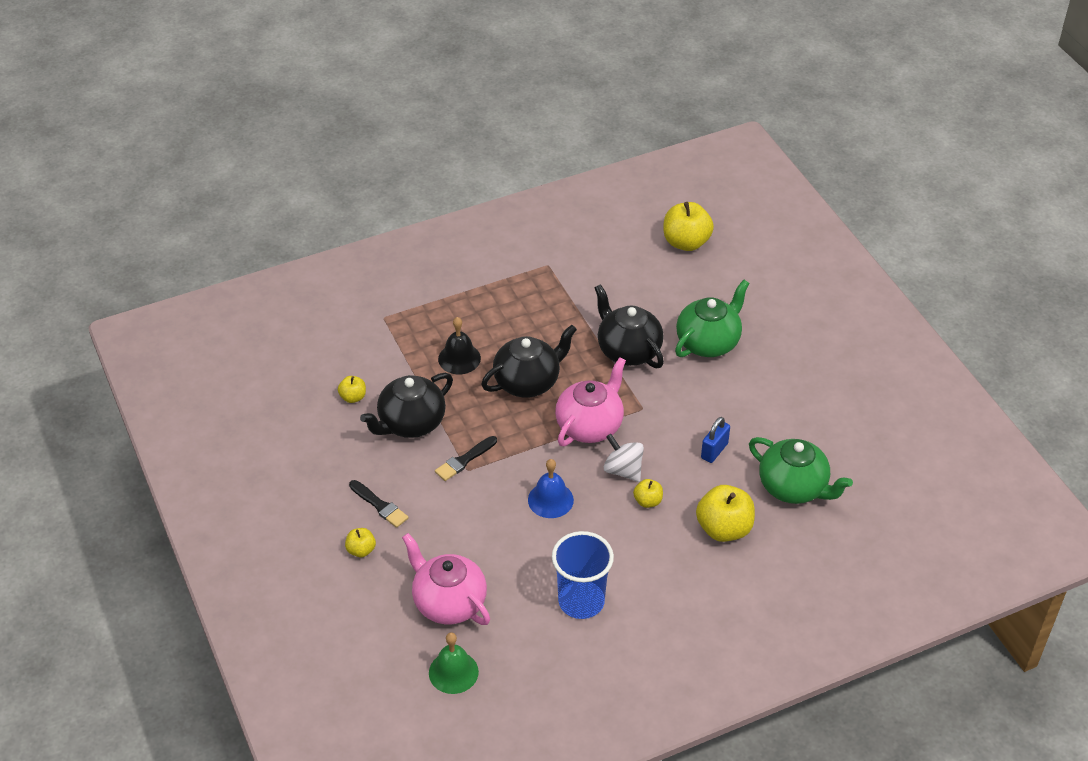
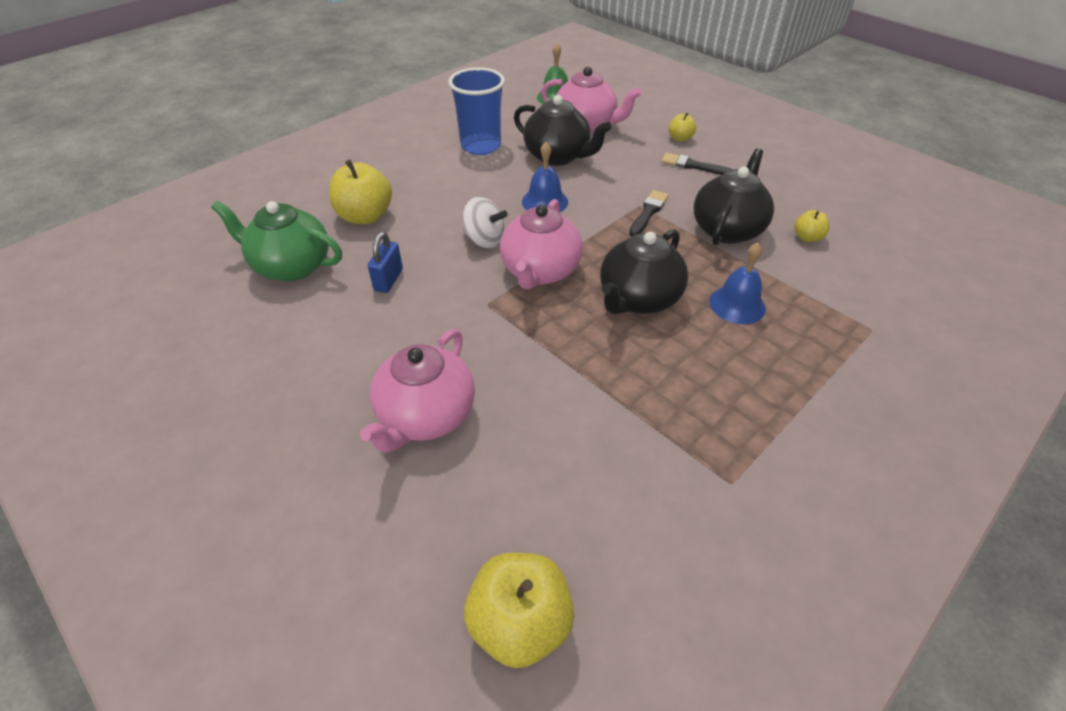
camera: 160 degrees right, 0 degrees up
(459, 358) = (737, 304): black bell -> blue bell
(628, 350) = (536, 371): black teapot -> black teapot (557, 156)
(648, 501) = (449, 220): yellow apple -> none
(708, 342) = (426, 416): green teapot -> pink teapot

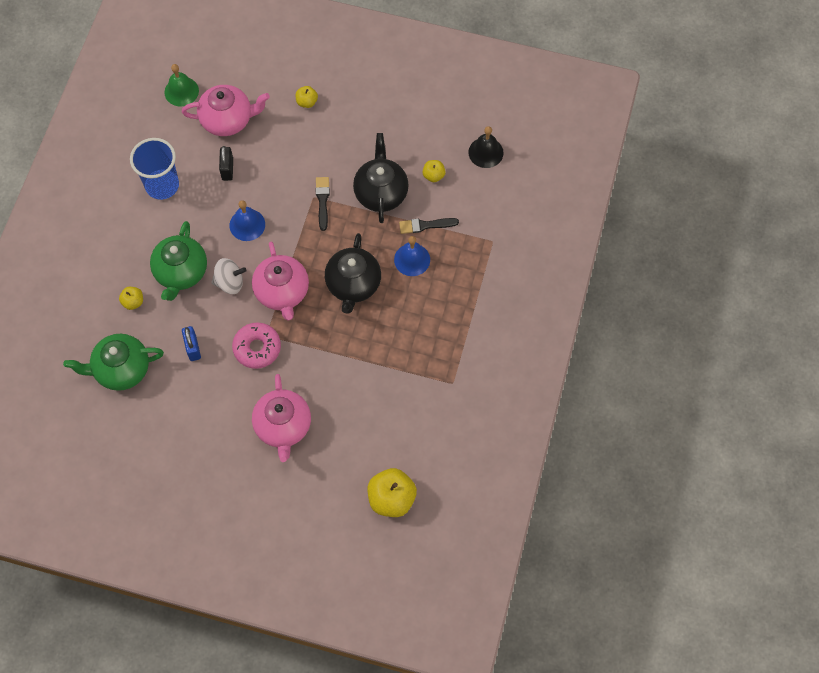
camera: 30 degrees left, 20 degrees up
(365, 216) = (133, 302): yellow apple -> yellow apple, size x0.52
(438, 212) = (181, 272): none -> green teapot
(464, 312) = (257, 348): none -> pink donut
(557, 156) = (227, 169): black teapot -> black padlock
(693, 166) = (331, 132): black brush -> black brush (425, 225)
(891, 240) = (486, 152): none -> black bell

